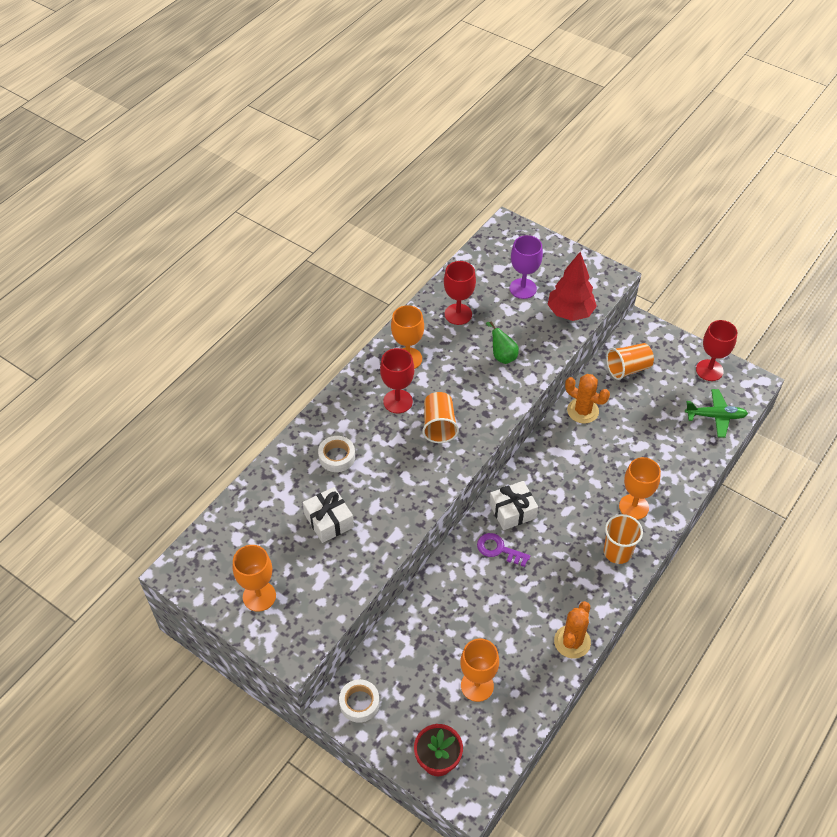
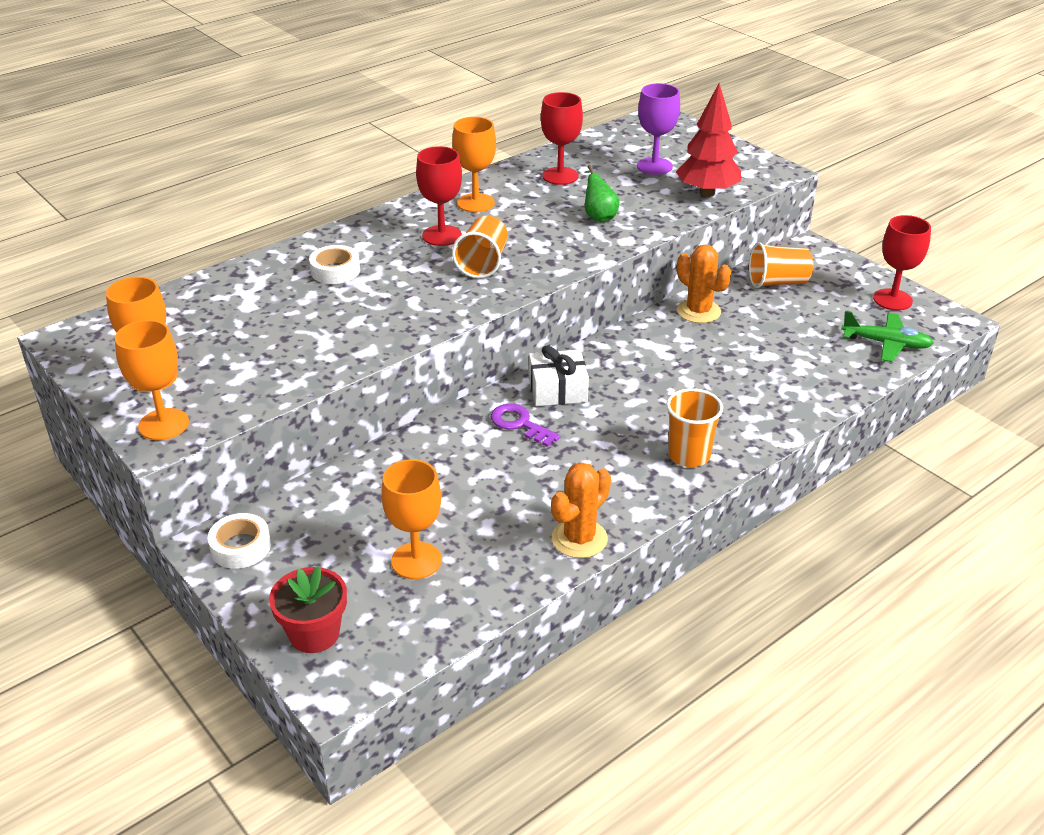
camera: 15 degrees right, 15 degrees down
(329, 520) = (288, 324): white gift -> none
(633, 507) = (732, 413): orange goblet -> orange goblet (163, 424)

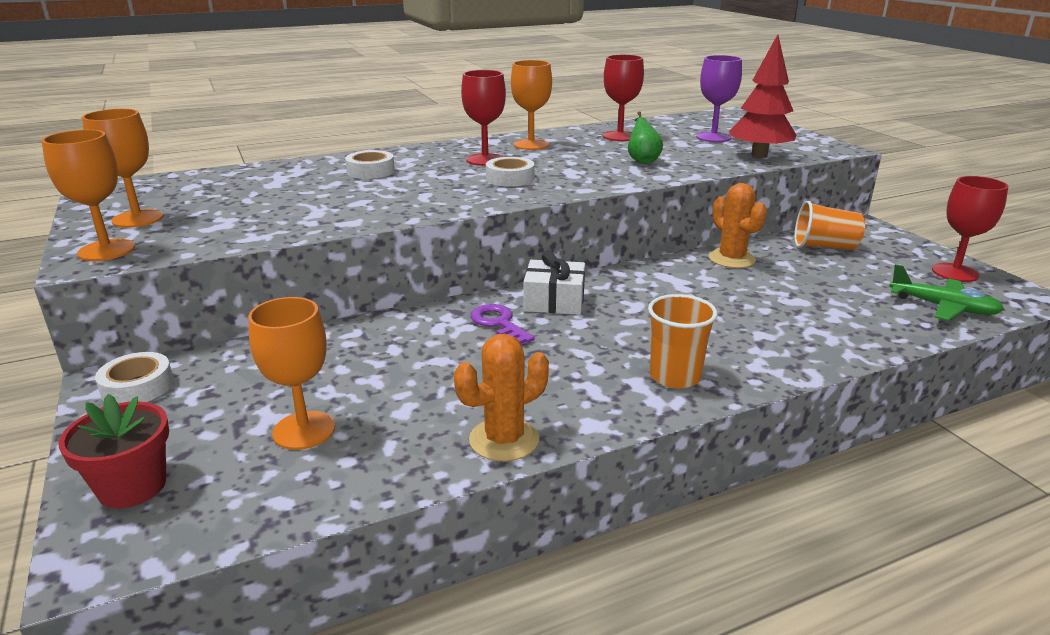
camera: 15 degrees right, 10 degrees down
(482, 263) = (510, 178): orange cup -> white tape

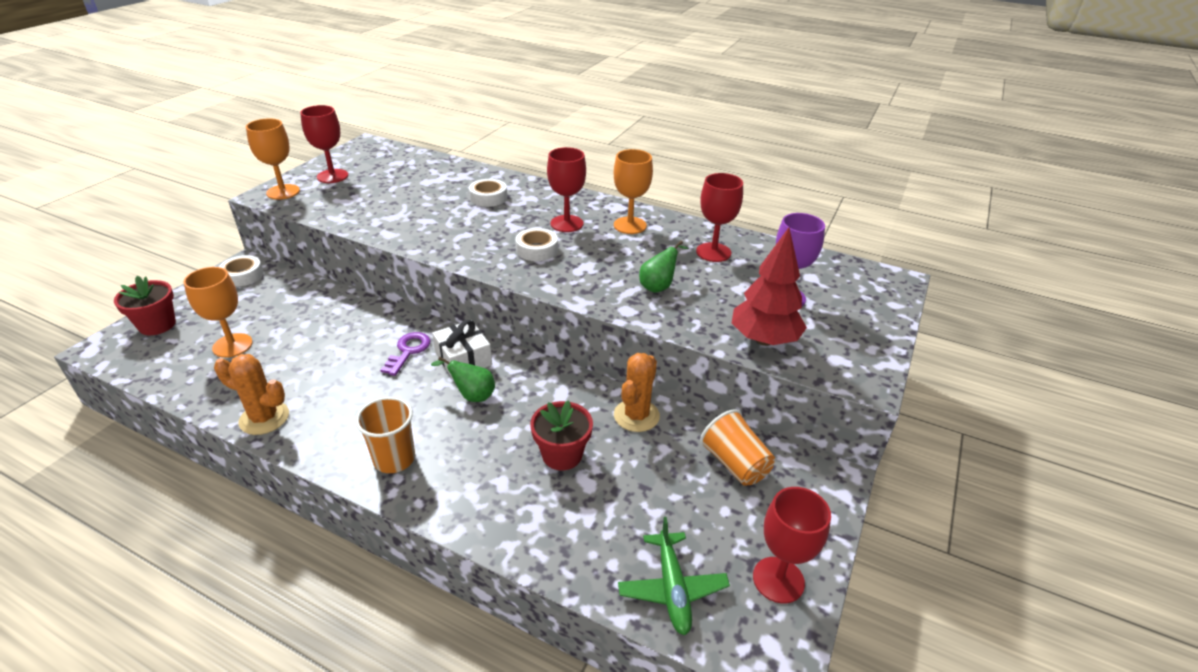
camera: 50 degrees right, 10 degrees up
(137, 219) = (332, 176): orange goblet -> red goblet
(619, 313) = (472, 395): none -> green pear
(751, 300) = (562, 455): none -> red flower pot

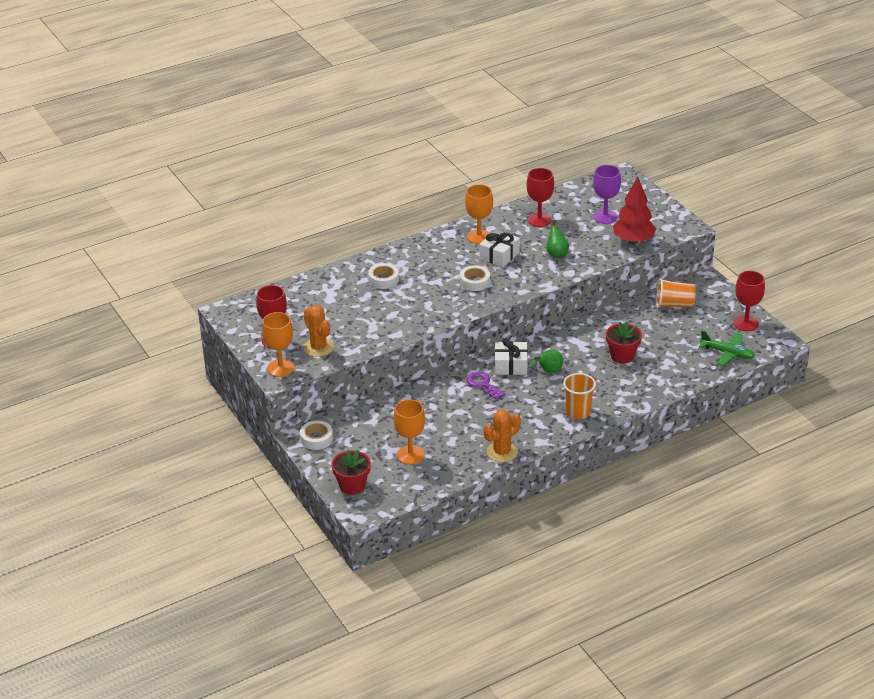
camera: 55 degrees left, 0 degrees up
(567, 224) = (453, 260): red goblet -> none
(608, 249) = (499, 255): none -> white gift
(636, 416) = (614, 321): orange cactus -> orange cactus (318, 347)

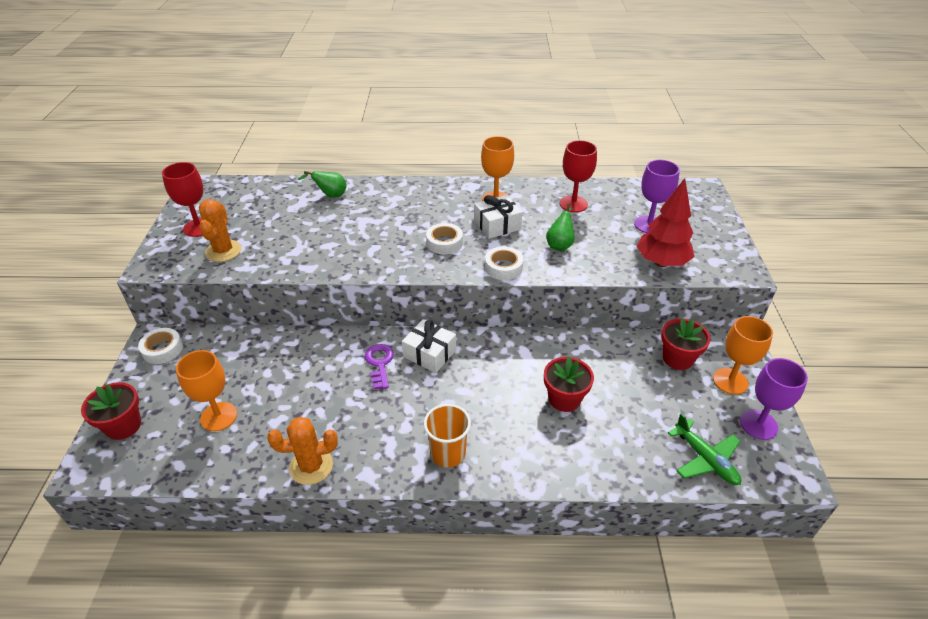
camera: 30 degrees right, 5 degrees up
(280, 368) = (166, 257): orange goblet -> orange goblet (730, 381)
(383, 279) = (361, 207): white tape -> white tape (503, 267)
(548, 371) = (462, 380): green pear -> green pear (330, 196)
(674, 304) = (677, 358): orange cup -> red flower pot
(746, 323) = (758, 425): red goblet -> purple goblet

